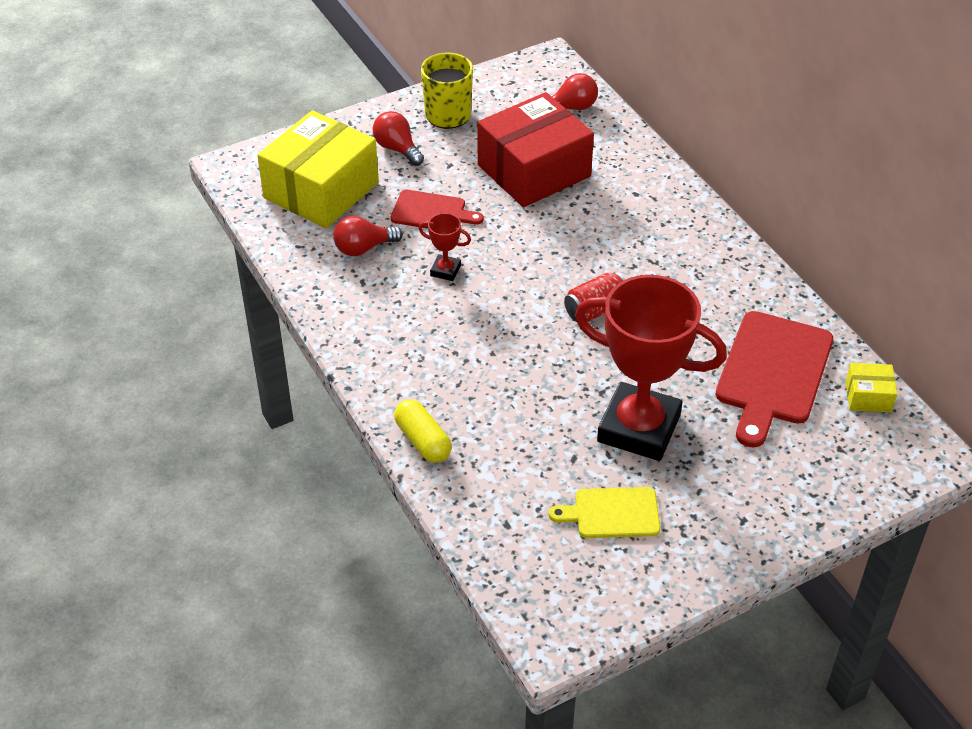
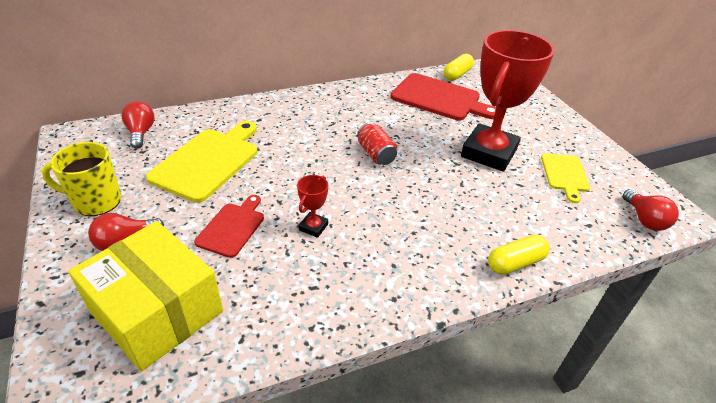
camera: 85 degrees left, 5 degrees down
(363, 248) = (265, 282): red light bulb -> red light bulb (644, 219)
(534, 171) = (208, 161): red box -> yellow cutting board
(868, 396) = (457, 74): yellow box -> yellow capsule

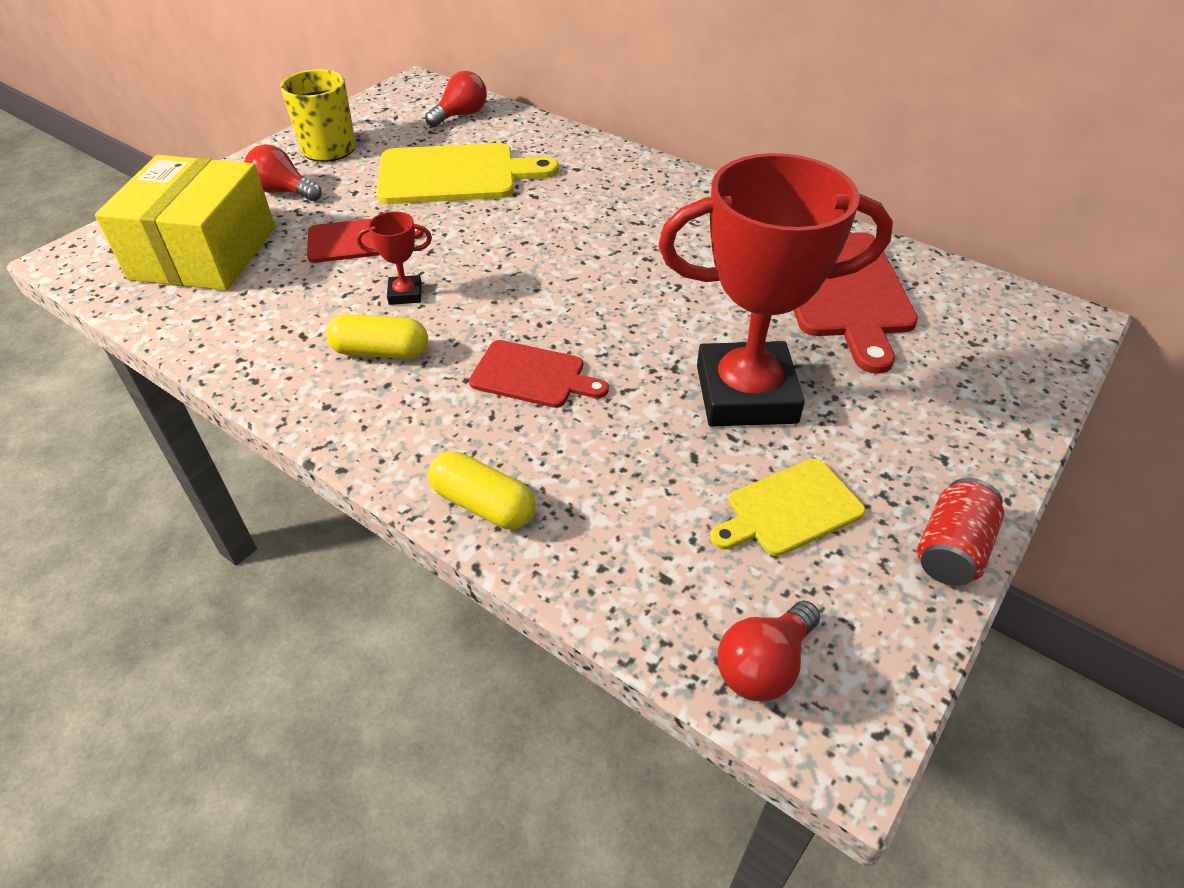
camera: 60 degrees right, 5 degrees up
(376, 154) = (608, 284): red can -> red can (951, 549)
(428, 208) = (532, 375): none -> red cutting board
(457, 74) = (953, 283): yellow capsule -> yellow capsule (381, 352)

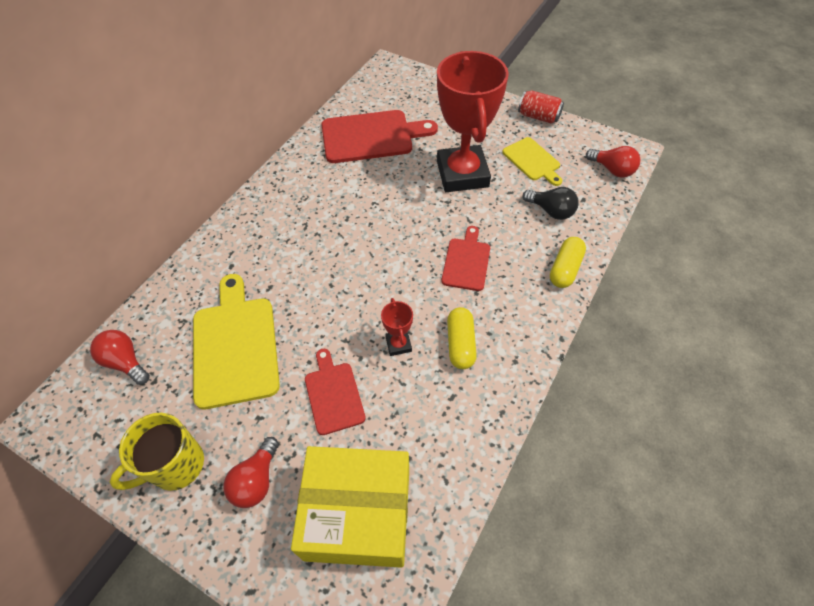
camera: 95 degrees left, 10 degrees up
(635, 512) = (551, 211): none -> black light bulb

